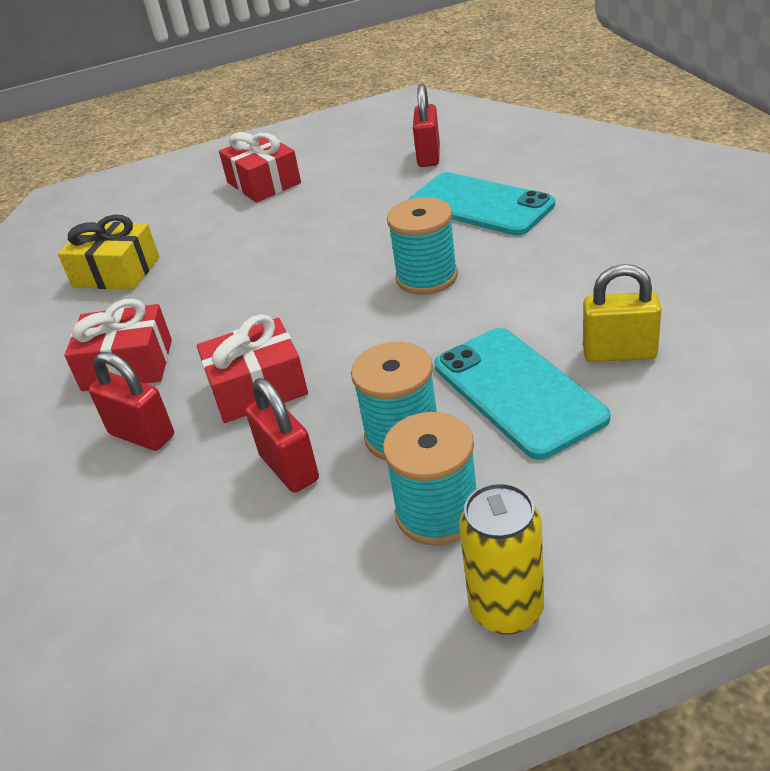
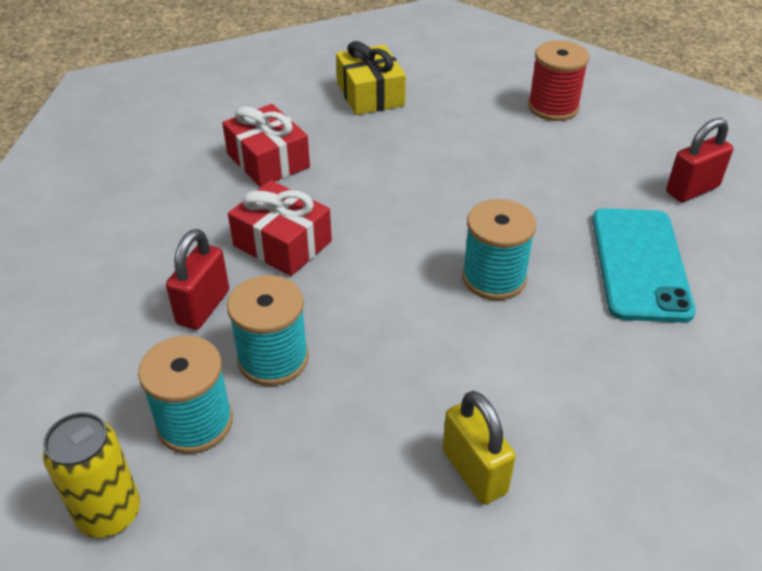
camera: 50 degrees right, 5 degrees up
(142, 435) = (199, 209): red padlock -> none
(263, 183) = (553, 107): red gift -> red spool
(518, 391) = (372, 413): turquoise phone -> none

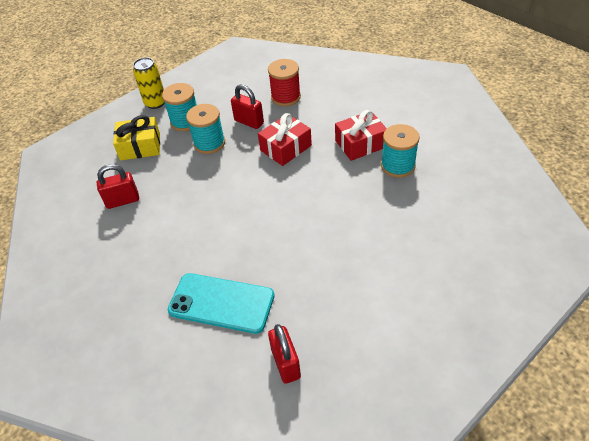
camera: 105 degrees right, 5 degrees up
(370, 94) = (432, 194): yellow gift -> yellow gift (140, 146)
(474, 472) = (122, 201): yellow padlock -> red padlock
(494, 278) = (233, 229): turquoise spool -> turquoise spool (398, 165)
(553, 107) = (408, 301): red spool -> red spool (286, 97)

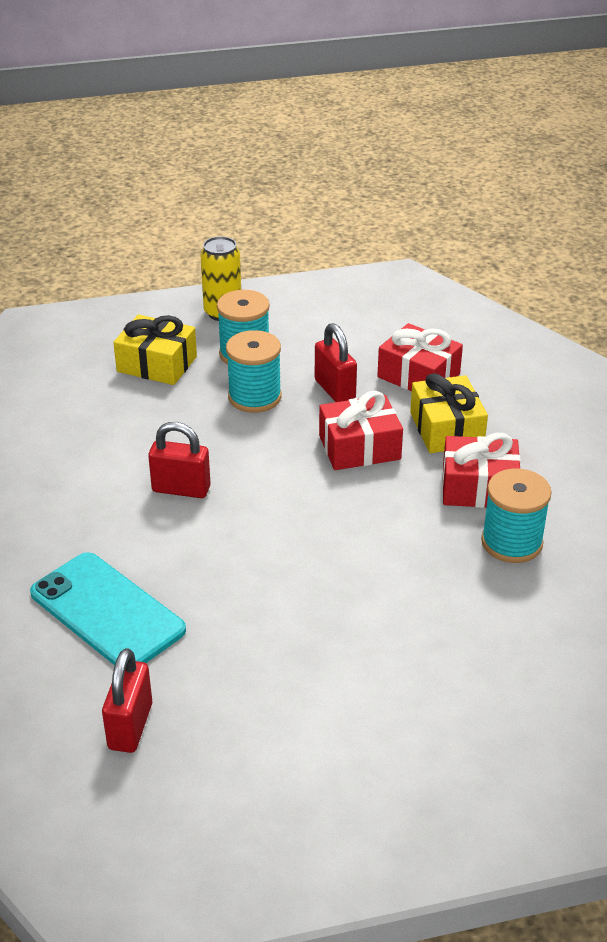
camera: 25 degrees right, 10 degrees down
(122, 201) = (81, 426): red padlock -> red padlock (181, 489)
(286, 97) = (418, 376): red spool -> red gift
(321, 120) = (446, 429): none -> yellow gift

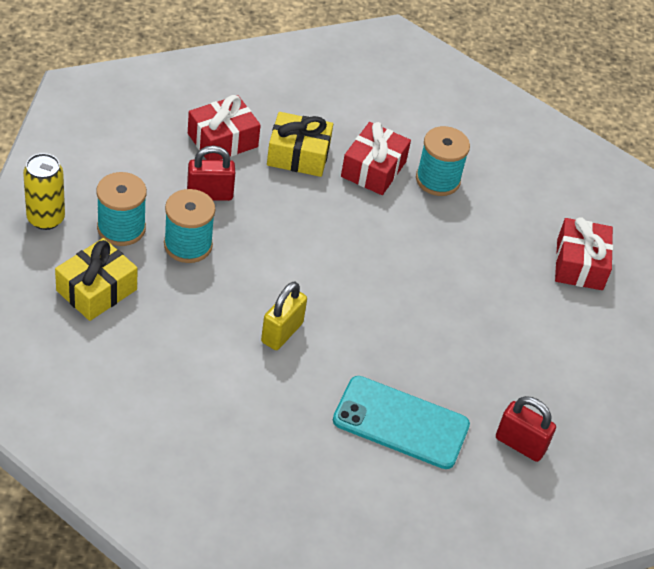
camera: 75 degrees left, 10 degrees up
(107, 611) = (401, 422): turquoise phone -> turquoise phone turned 45 degrees clockwise
(181, 489) = (282, 332): red padlock -> yellow padlock
(359, 447) = (291, 211): red gift -> red gift (579, 264)

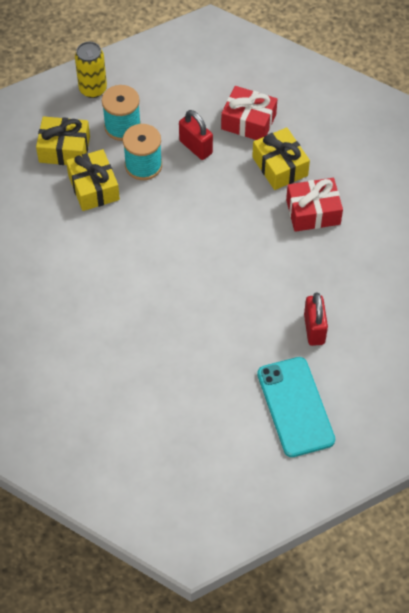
camera: 60 degrees right, 10 degrees up
(172, 299) = (93, 187): none -> yellow gift
(282, 332) = (123, 256): yellow padlock -> none
(401, 422) = (113, 361): turquoise phone -> turquoise phone (295, 407)
(437, 180) = (344, 252): turquoise spool -> none
(520, 444) = (158, 436): red padlock -> red padlock (314, 329)
(579, 264) = (355, 379): red gift -> none

